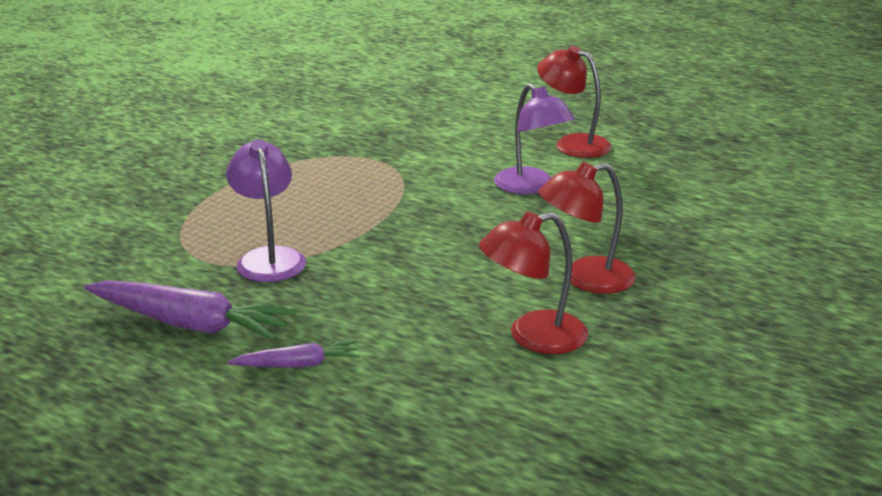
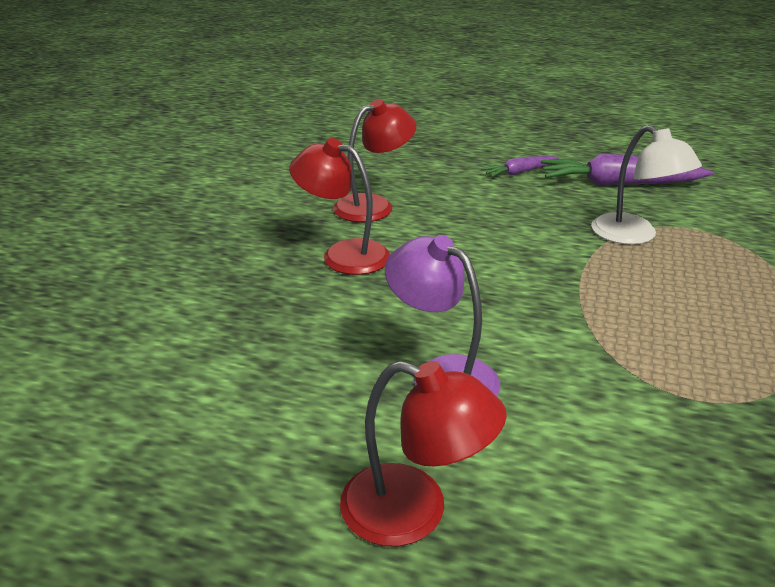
camera: 165 degrees right, 5 degrees up
(269, 258) = (634, 236): purple lamp -> white lamp
(585, 279) = (343, 254): red lamp -> red lamp turned 120 degrees counterclockwise

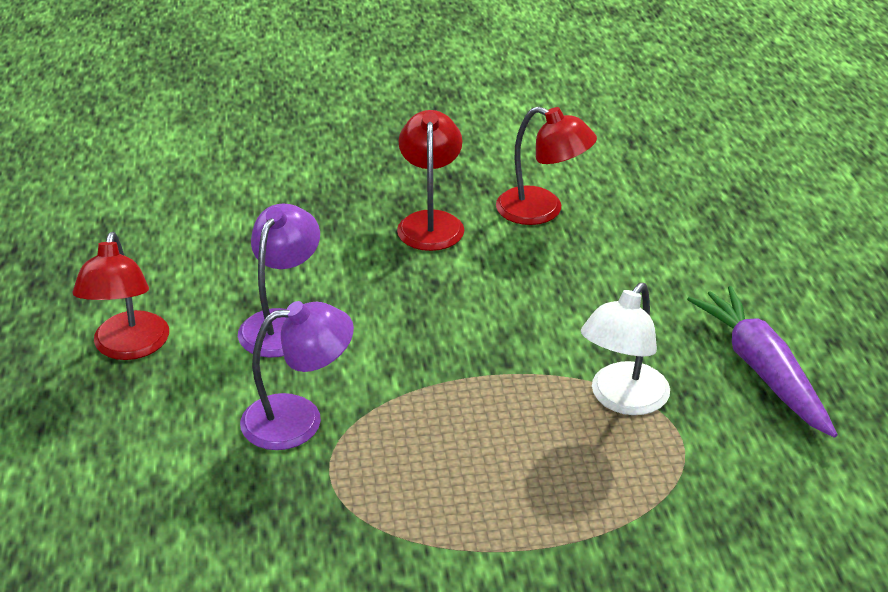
camera: 65 degrees right, 5 degrees up
(519, 172) = (719, 286): purple carrot -> none
(608, 400) = (299, 419): none -> purple lamp

